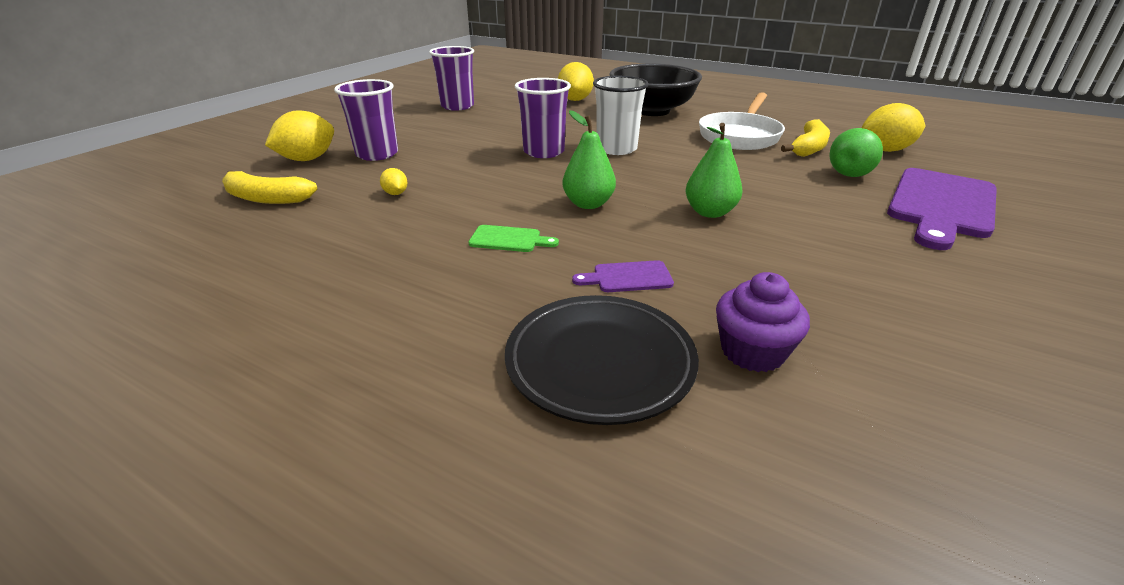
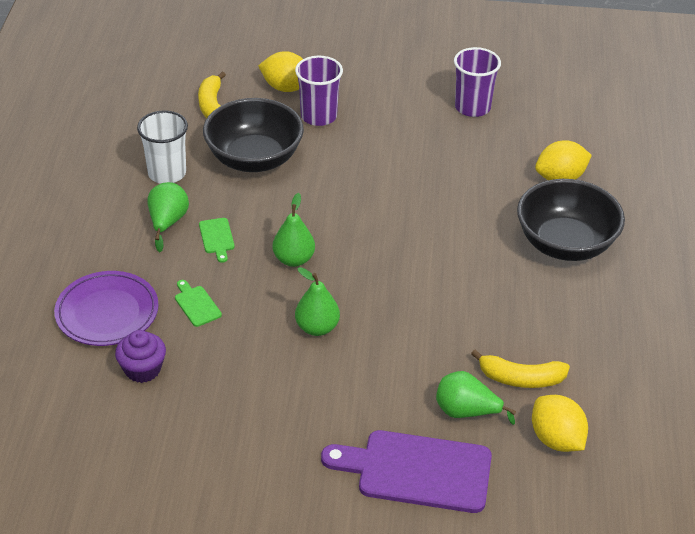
camera: 65 degrees right, 10 degrees up
(395, 193) = (254, 159): yellow lemon -> black bowl
(442, 268) = (167, 223): none -> green pear
(544, 152) = (386, 204): purple cup -> none
(600, 362) = (107, 313): black plate -> purple plate
(616, 149) = (424, 246): white cup -> white cup (167, 173)
(628, 277) = (196, 304): purple cutting board -> green cutting board
(740, 136) = (524, 324): white pan -> none

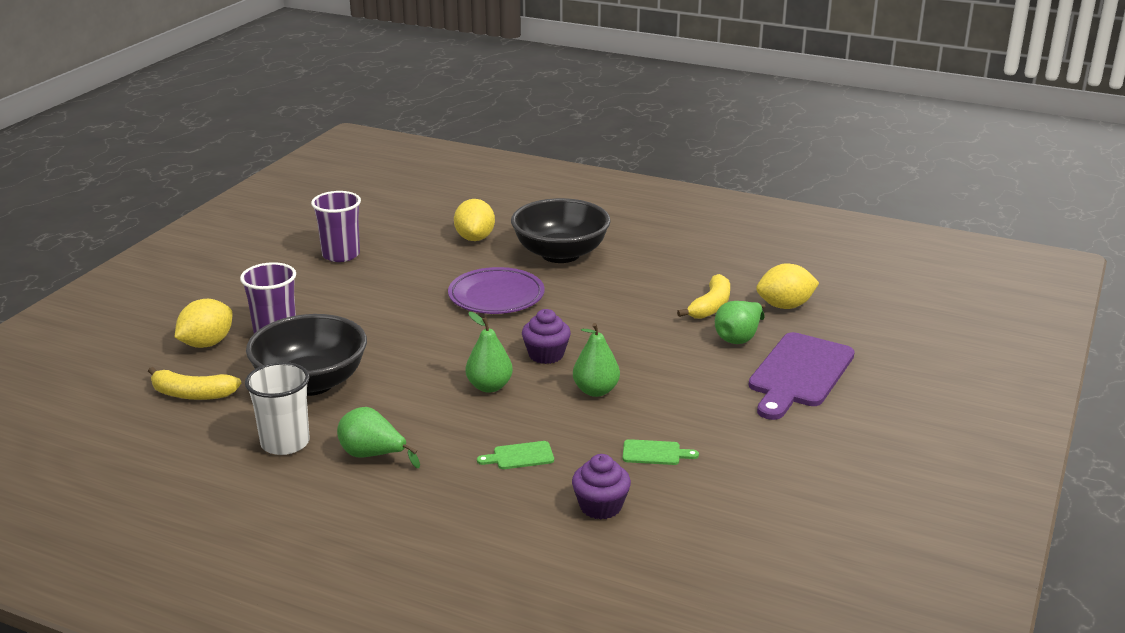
camera: 70 degrees left, 15 degrees down
(107, 313) = (497, 519): purple plate -> purple plate (496, 296)
(217, 238) = (423, 427): green cutting board -> green cutting board (655, 453)
(363, 281) = (546, 355): none -> purple cupcake

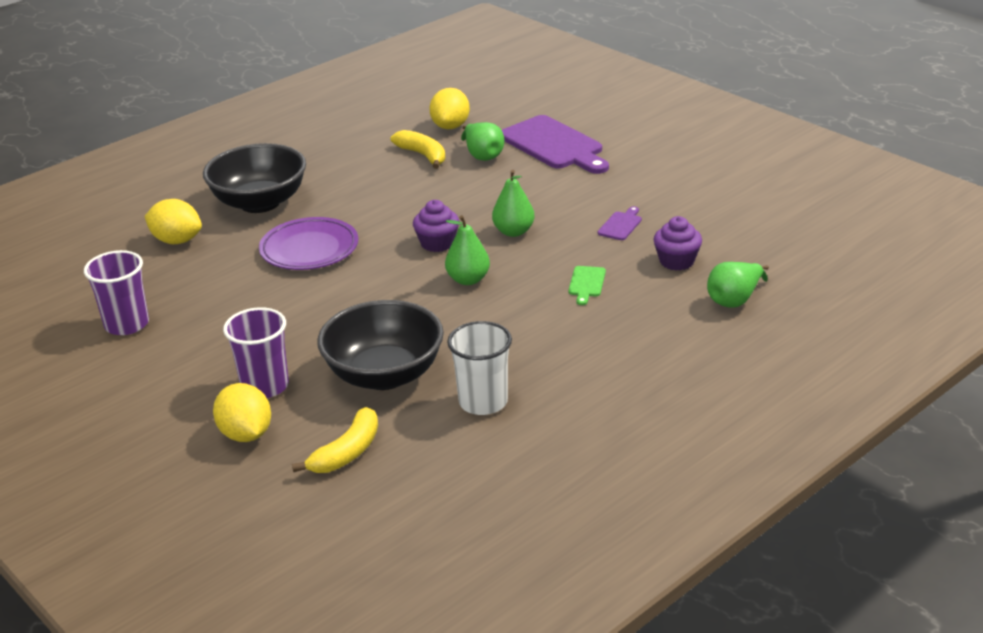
camera: 65 degrees left, 5 degrees up
(373, 455) = (537, 355): green pear -> green pear (735, 300)
(655, 453) = (621, 225): green cutting board -> purple cutting board

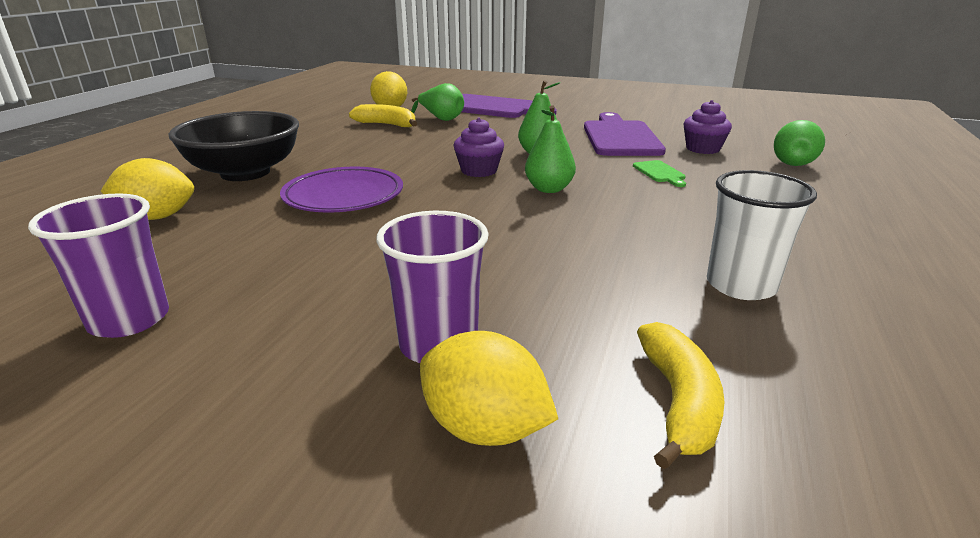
camera: 30 degrees left, 5 degrees down
(384, 375) = (585, 287): black bowl -> none
(621, 225) = (620, 137): purple cutting board -> purple cutting board, size x2.31

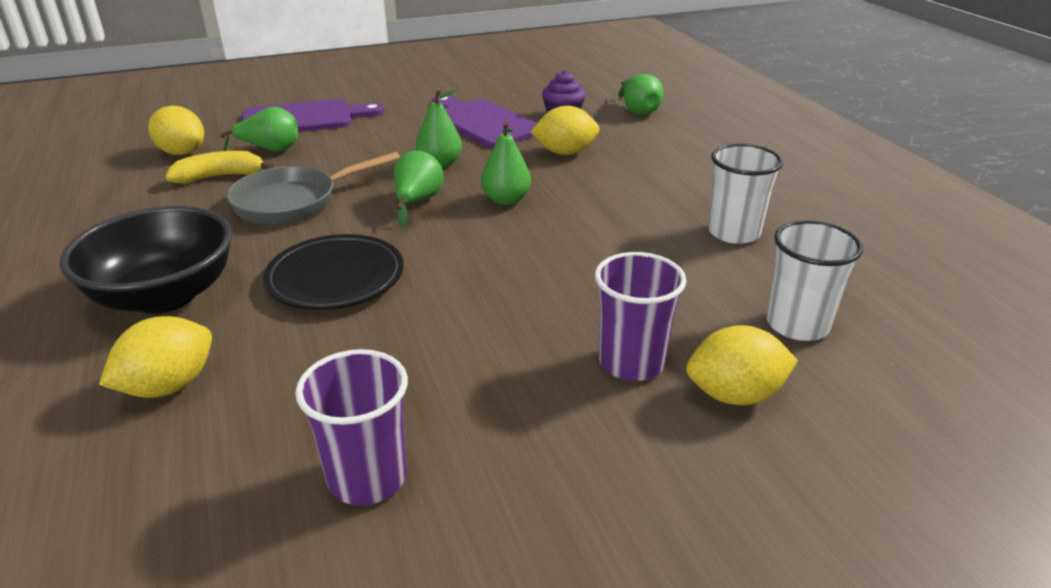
camera: 40 degrees left, 5 degrees up
(344, 196) = (335, 278): purple plate -> black plate
(401, 148) = (294, 202): none -> grey pan
(479, 171) = (417, 202): purple cupcake -> green pear
(660, 173) = (565, 153): green cutting board -> yellow lemon
(678, 402) = (797, 325): yellow banana -> white cup

